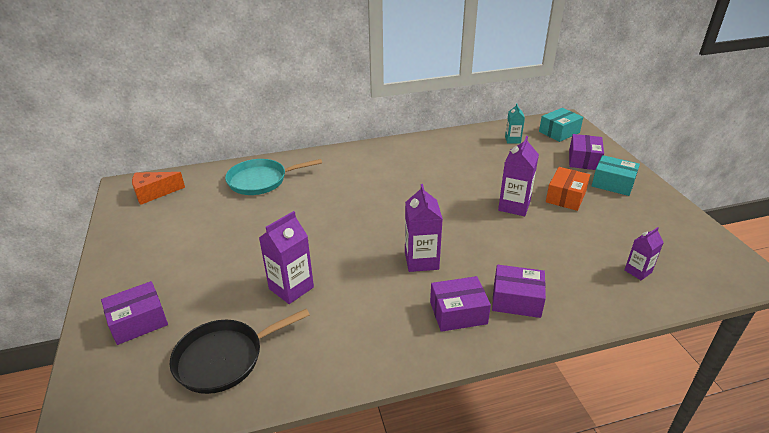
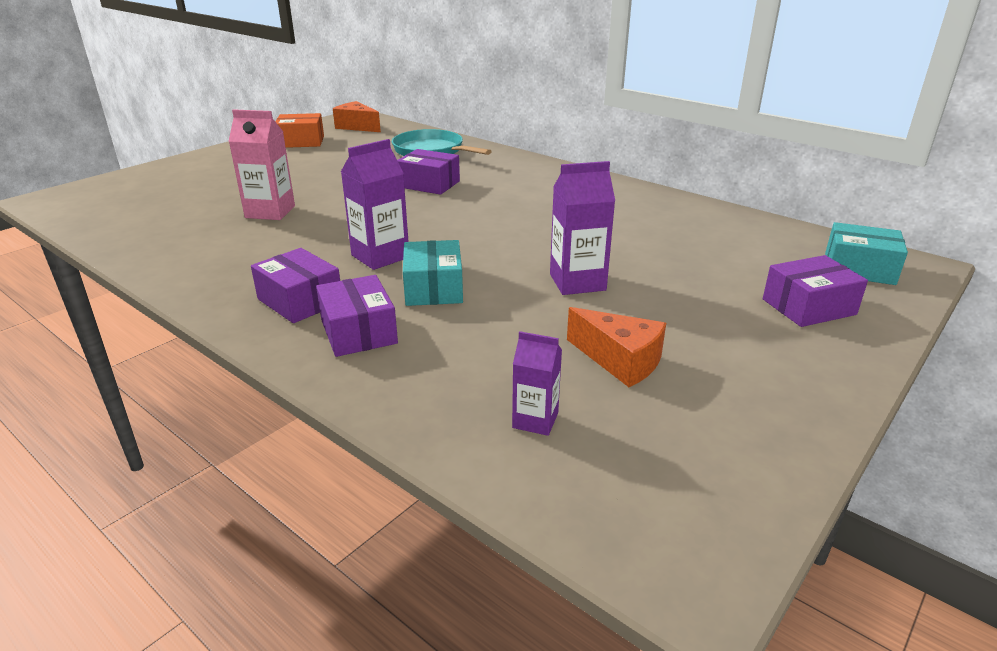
camera: 55 degrees right, 5 degrees down
(138, 321) = (179, 176): purple box -> purple box (429, 184)
(224, 358) = (151, 217): black pan -> none
(291, 288) = (270, 212): purple carton -> pink carton
(512, 140) = (758, 241): turquoise carton -> none
(566, 197) = (665, 314): orange box -> orange box (301, 142)
(600, 227) = (620, 361): none -> orange cheese
(613, 183) = (779, 348): turquoise box -> turquoise box (433, 288)

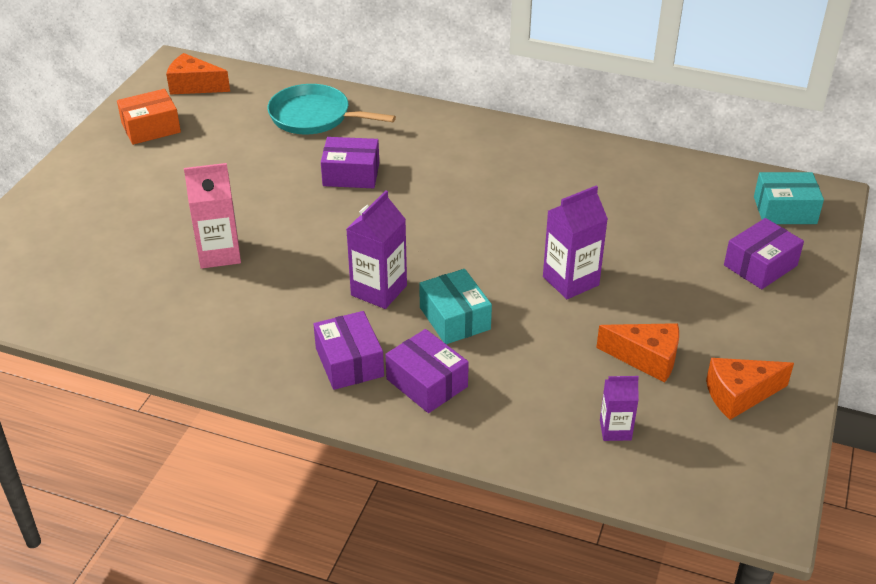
camera: 20 degrees left, 10 degrees up
(300, 301) = (349, 362): purple box -> purple box turned 45 degrees clockwise
(722, 421) = (739, 395): none -> orange cheese

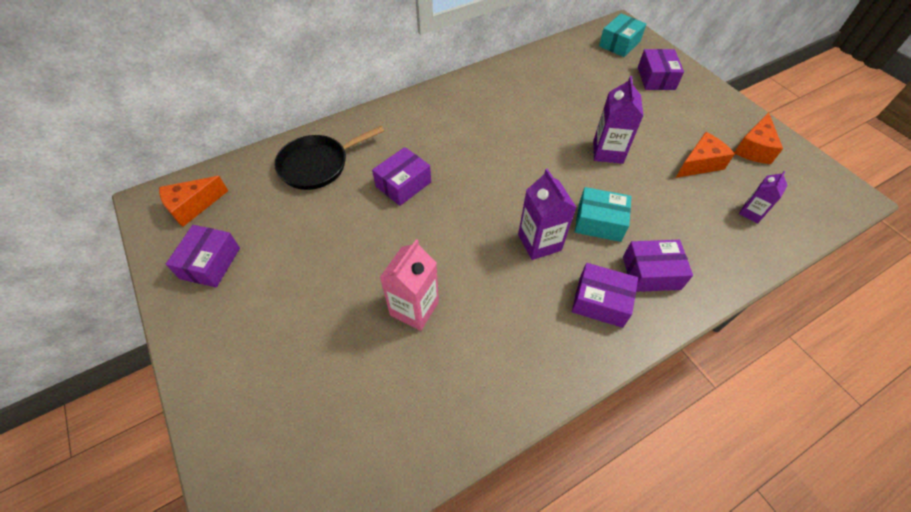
camera: 50 degrees left, 15 degrees up
(151, 128) = (210, 263): orange box -> purple box
(314, 117) = (317, 165): turquoise pan -> black pan

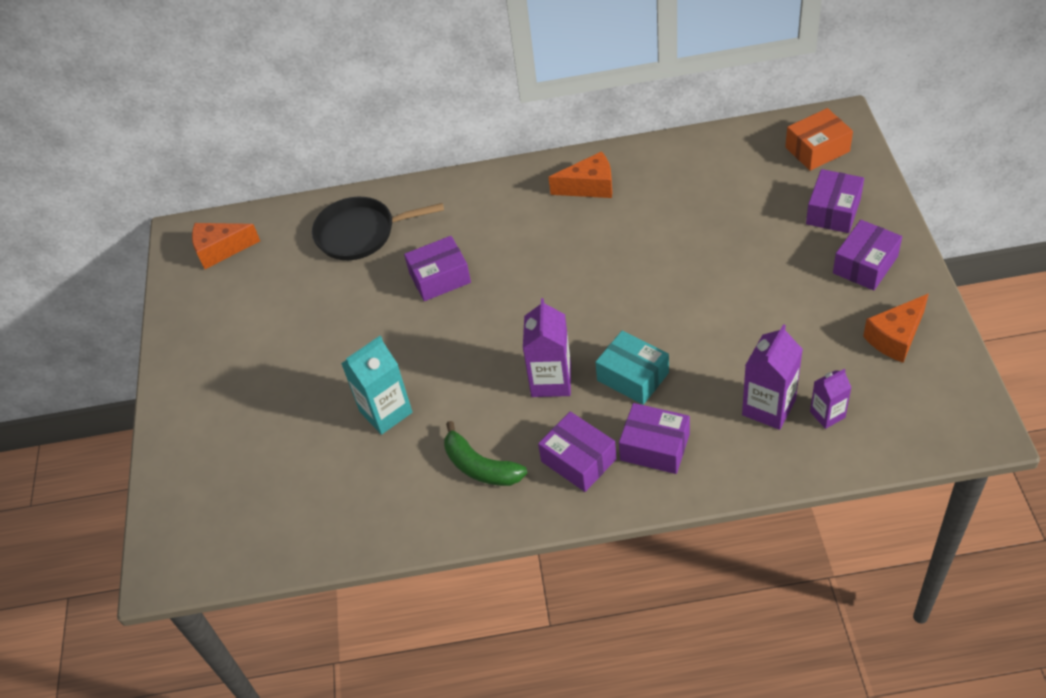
camera: 30 degrees right, 5 degrees down
(210, 263) = (216, 313): purple box -> purple box (865, 265)
(414, 308) = (386, 412): pink carton -> turquoise carton
(524, 333) = (480, 467): none -> green banana
(608, 152) = (699, 296): purple carton -> purple carton (768, 407)
(619, 44) = (817, 149): turquoise box -> orange box
(699, 164) = (806, 339): orange cheese -> orange cheese (589, 187)

